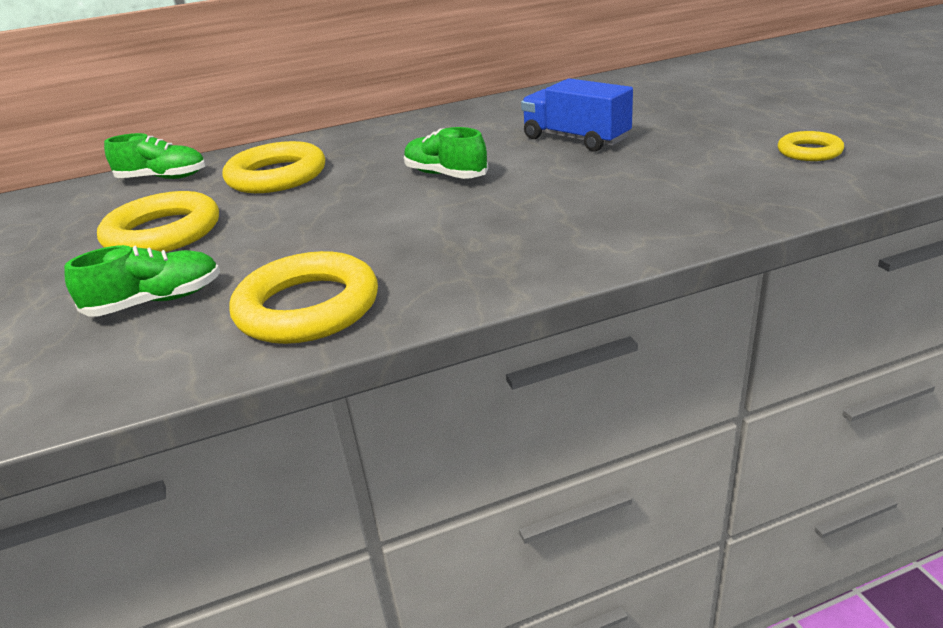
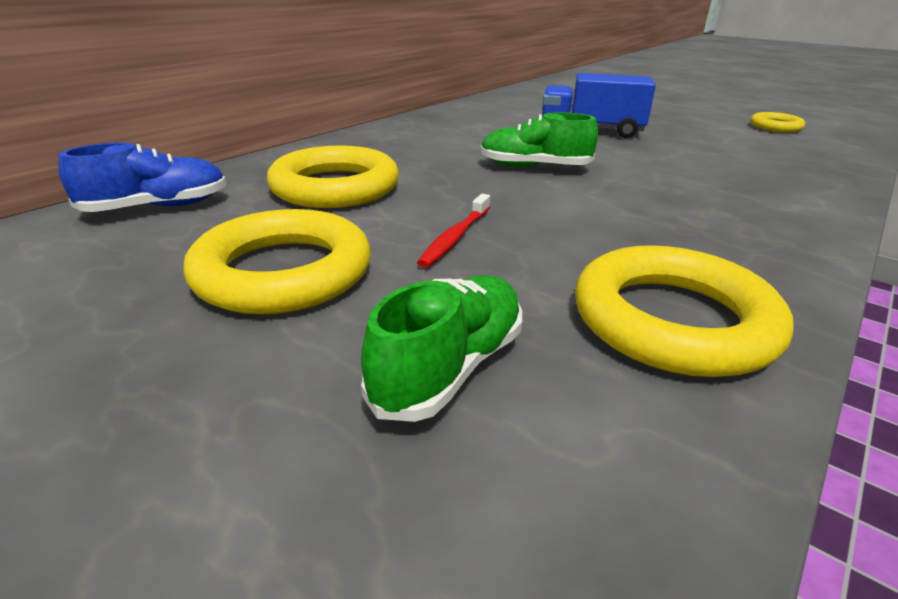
camera: 35 degrees left, 0 degrees up
(163, 178) = (157, 207): green shoe -> blue shoe
(285, 227) = (455, 237): none -> red toothbrush

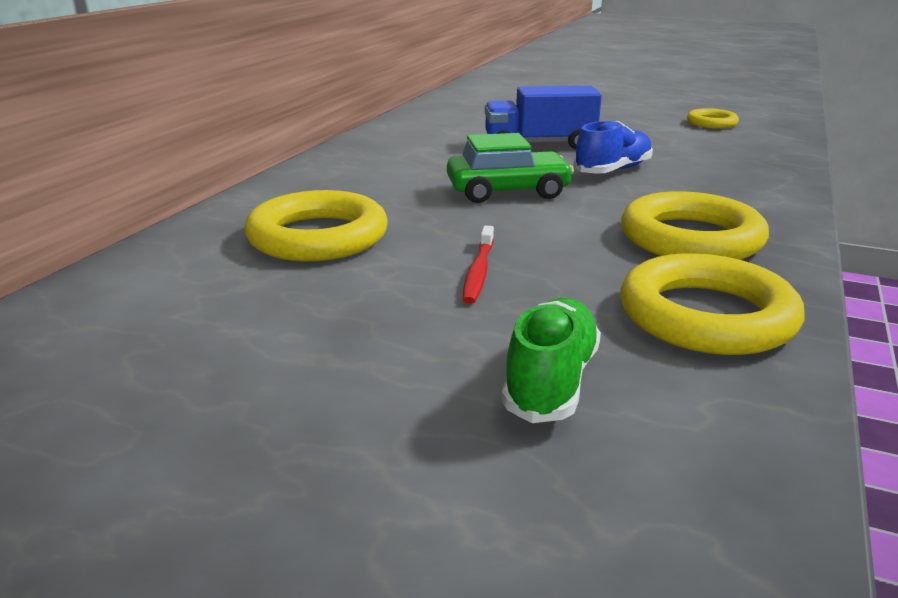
camera: 15 degrees left, 5 degrees down
(157, 207) = (137, 283): blue shoe -> blue shoe (613, 170)
(283, 272) = (337, 328): yellow ring -> yellow ring (691, 238)
(534, 167) = (507, 191): green shoe -> green car

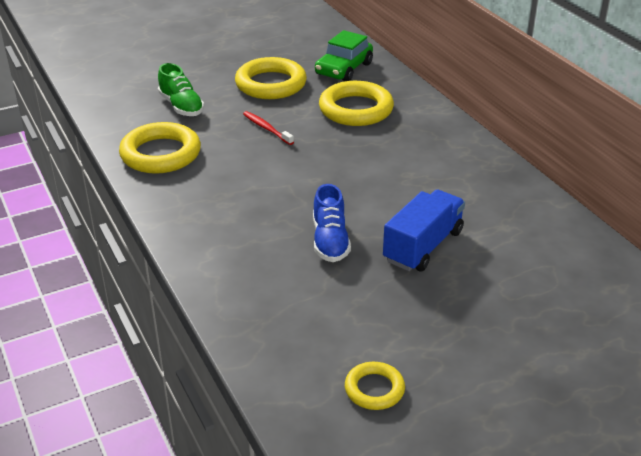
camera: 130 degrees right, 10 degrees up
(507, 191) = (346, 182): green car -> green car (344, 69)
(691, 238) = (212, 197): yellow ring -> yellow ring (271, 84)

